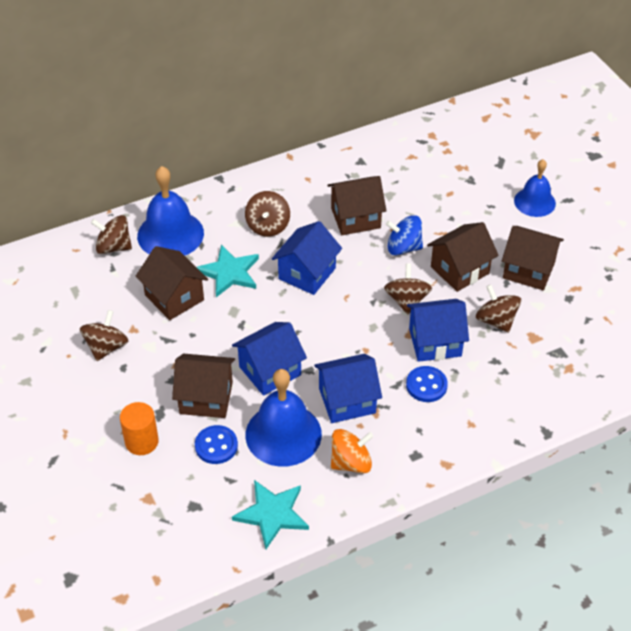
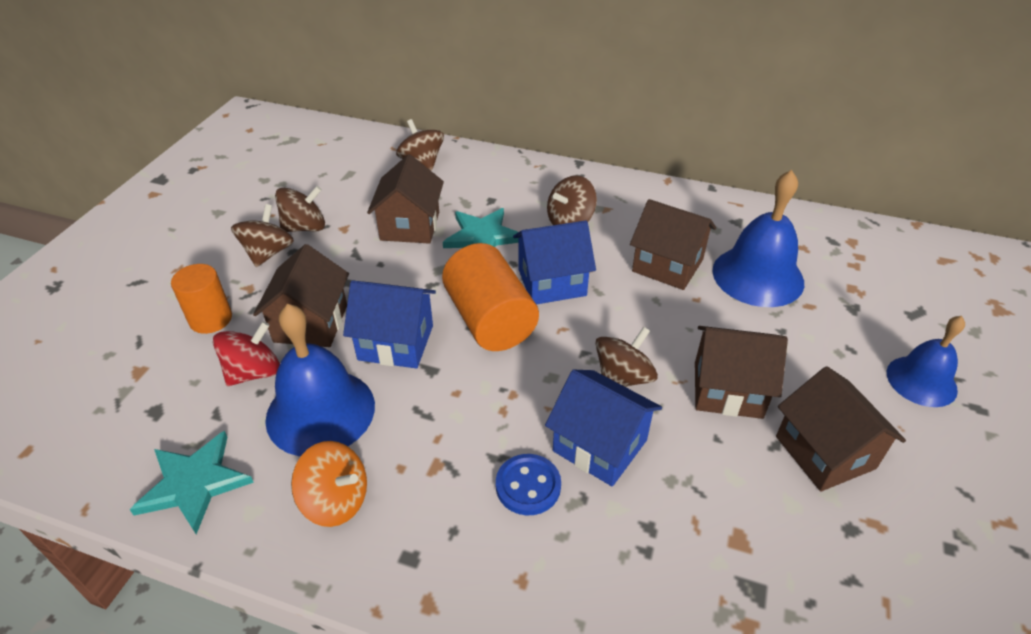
camera: 45 degrees right, 5 degrees down
(170, 234) = (478, 179): blue bell -> blue bell (758, 276)
(206, 398) = (311, 323): brown house -> brown house turned 45 degrees clockwise
(216, 446) = (254, 372): blue button -> red spinning top
(303, 320) = (490, 320): none -> orange cylinder
(347, 400) = (424, 430): blue house -> none
(403, 248) = (686, 324): blue spinning top -> none
(496, 320) = (708, 479): brown spinning top -> brown spinning top (268, 253)

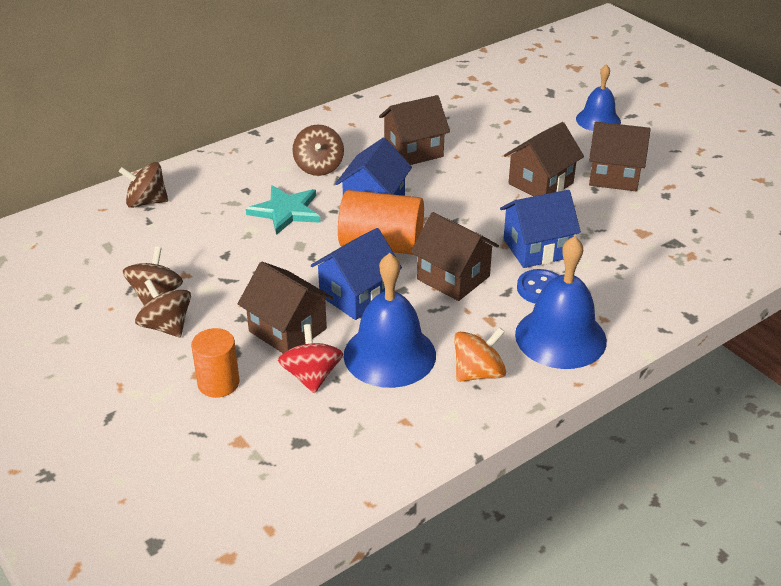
camera: 55 degrees left, 5 degrees down
(194, 483) = (399, 437): turquoise star -> none
(410, 226) = (227, 240): brown house -> brown house (453, 278)
(623, 377) = (492, 215): brown spinning top -> none
(758, 276) = (462, 124): blue bell -> blue bell (560, 337)

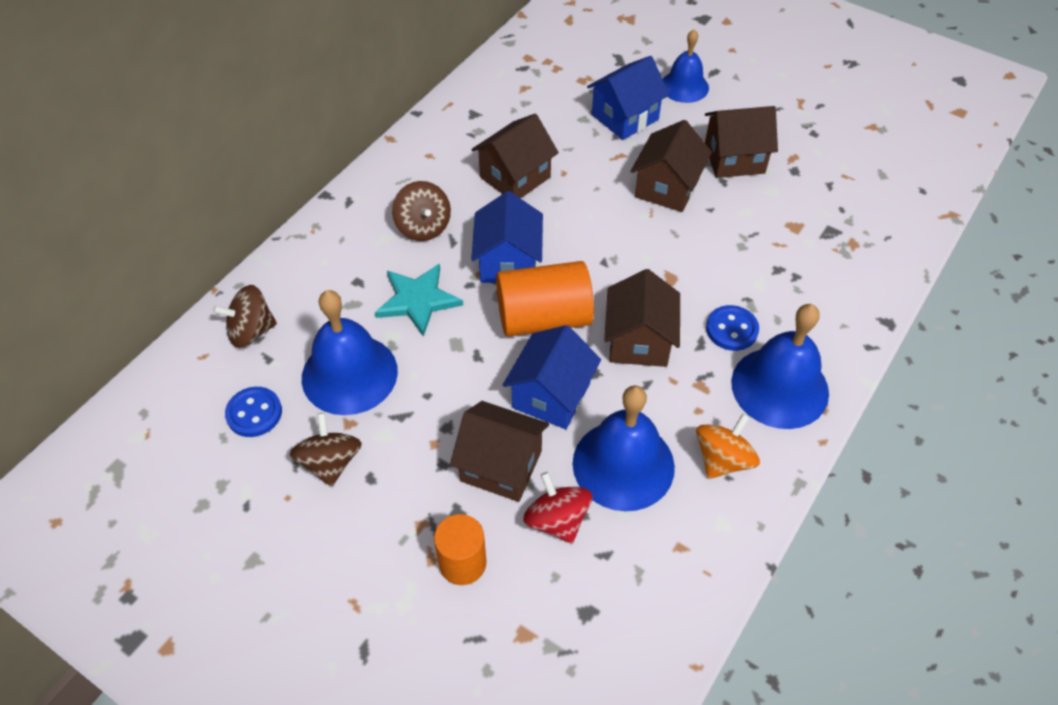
camera: 20 degrees left, 15 degrees up
(118, 251) = (254, 413): none -> blue button
(166, 326) = (365, 503): brown spinning top -> none
(204, 245) = (349, 374): none -> blue bell
(453, 278) = (639, 341): brown house -> brown house turned 75 degrees clockwise
(536, 248) = (703, 277): blue house -> blue house (625, 117)

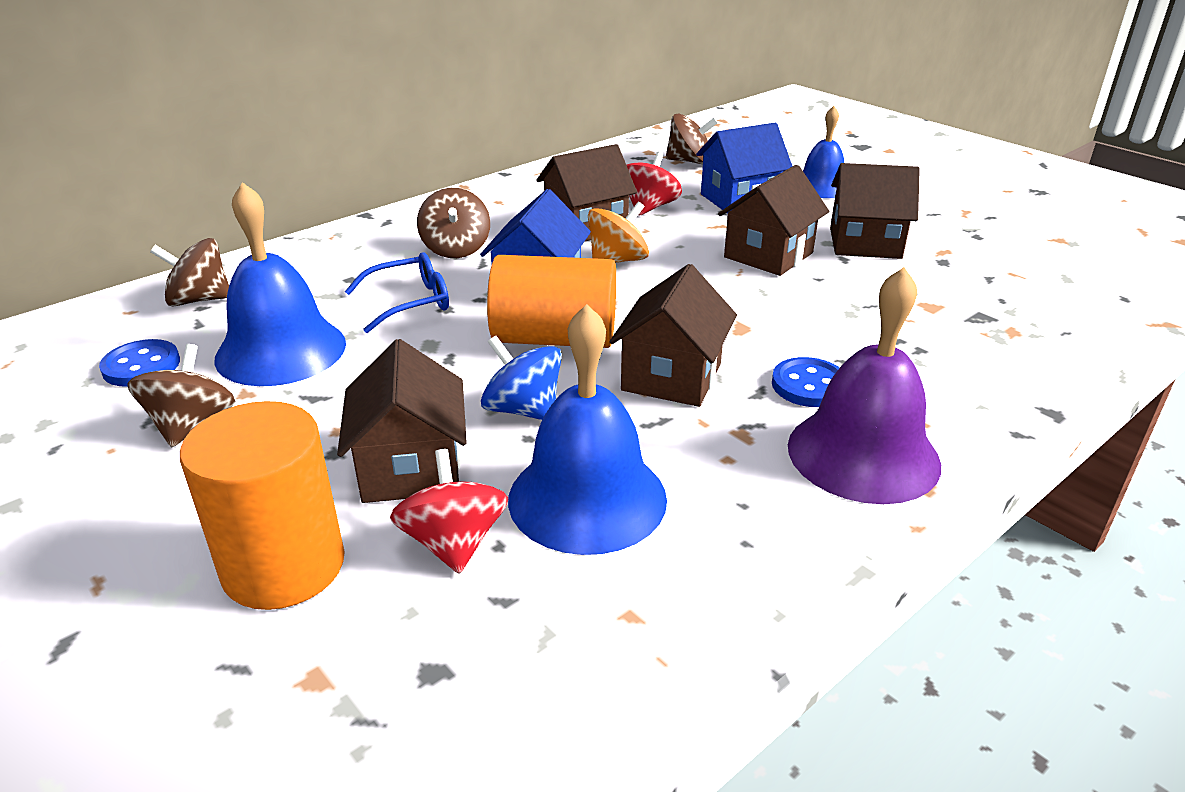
camera: 15 degrees right, 20 degrees down
(418, 300) = (409, 302): turquoise star -> blue glasses
(462, 563) = (284, 566): orange cylinder -> orange cylinder, size x1.58
(501, 466) = (411, 468): brown house -> brown house turned 45 degrees clockwise
(551, 395) = (523, 409): blue house -> blue spinning top
(556, 141) = (649, 207): none -> red spinning top
(567, 67) = (689, 161): none -> brown spinning top
(722, 459) = (744, 520): orange spinning top -> orange spinning top (617, 261)
(779, 387) = (863, 454): blue bell -> purple bell

